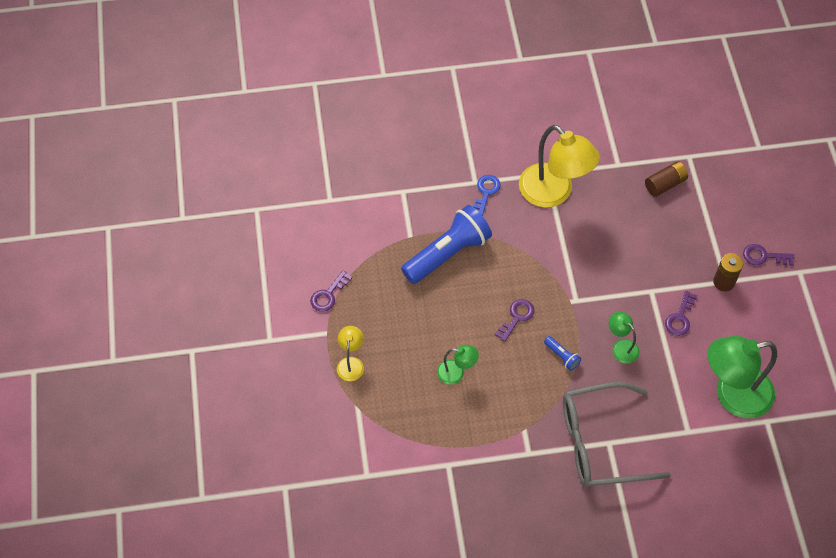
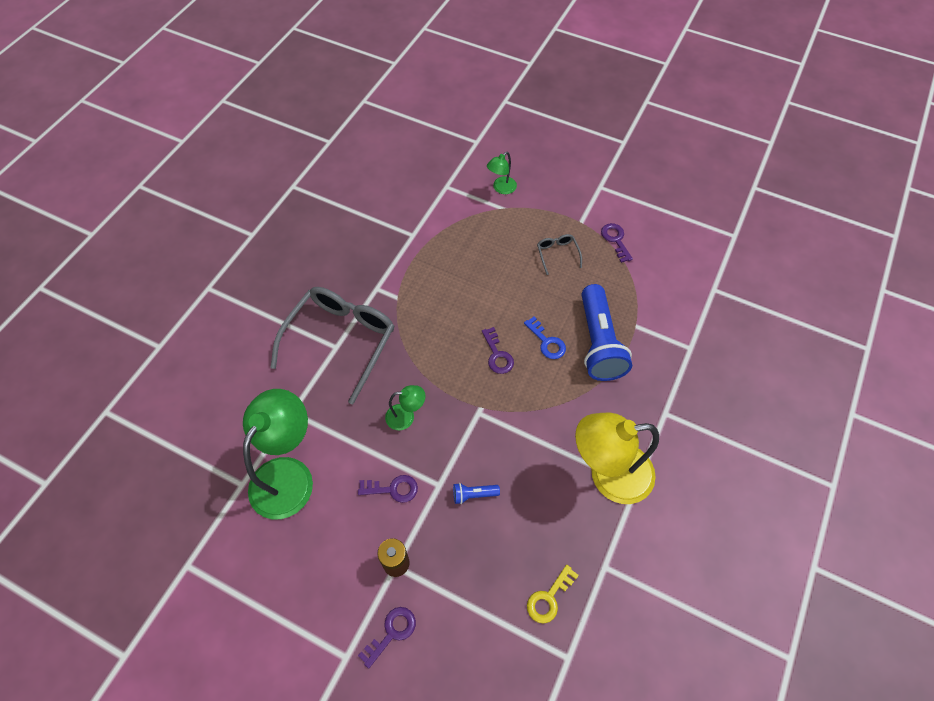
camera: 125 degrees right, 0 degrees up
(351, 363) = (542, 223): yellow lamp -> none
(379, 331) = (557, 254): none -> grey glasses
(456, 373) = (481, 282): green lamp -> green lamp (501, 188)
(486, 192) = (647, 415): blue key -> blue key (547, 342)
(562, 356) = (435, 364): blue flashlight -> blue flashlight (474, 494)
(665, 184) = (549, 598): brown battery -> yellow key
(680, 318) = (393, 489): purple key -> purple key turned 120 degrees clockwise

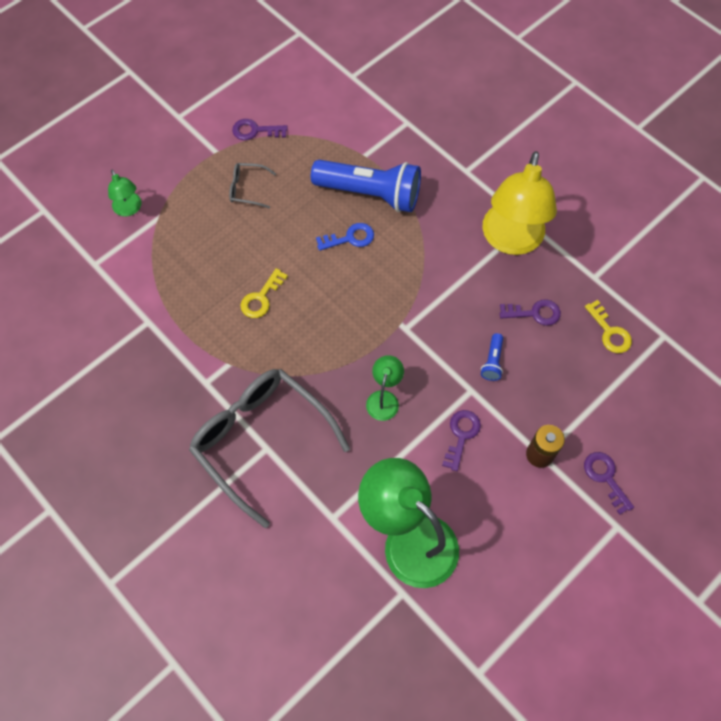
camera: 70 degrees left, 5 degrees up
(462, 298) = (261, 298): none -> yellow key
(497, 355) = (346, 288): purple key -> purple key (535, 313)

